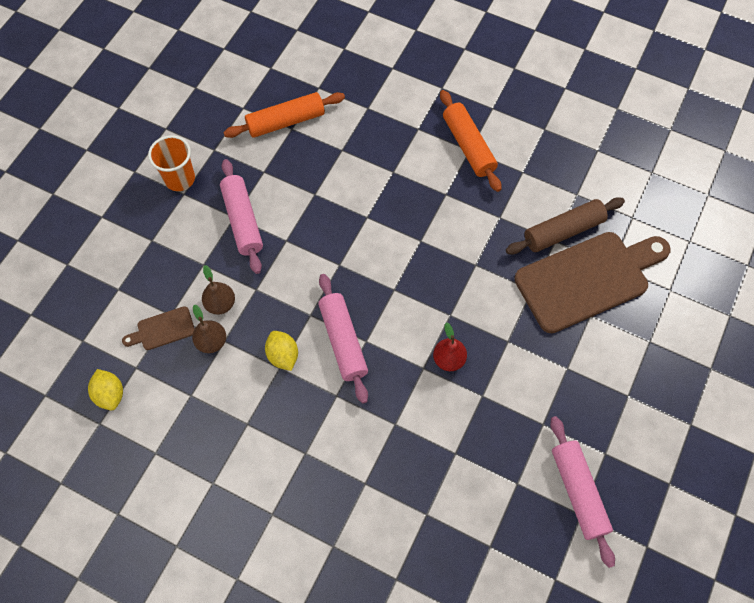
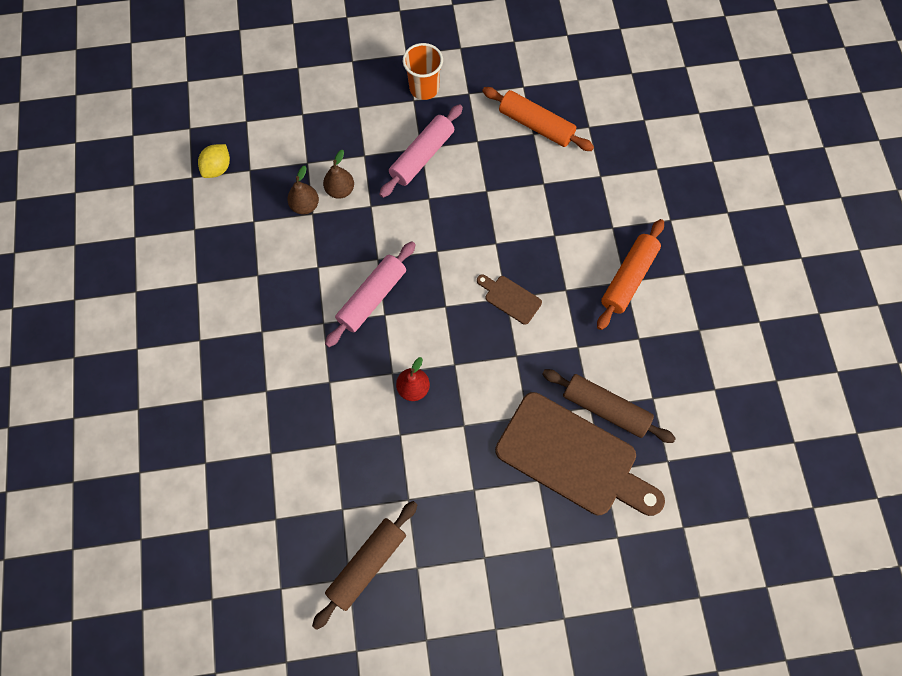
camera: 55 degrees right, 5 degrees up
(163, 329) = (291, 166): brown cutting board -> brown cutting board (510, 298)
(283, 355) = (329, 262): yellow lemon -> none
(578, 492) = (367, 564): pink rolling pin -> brown rolling pin

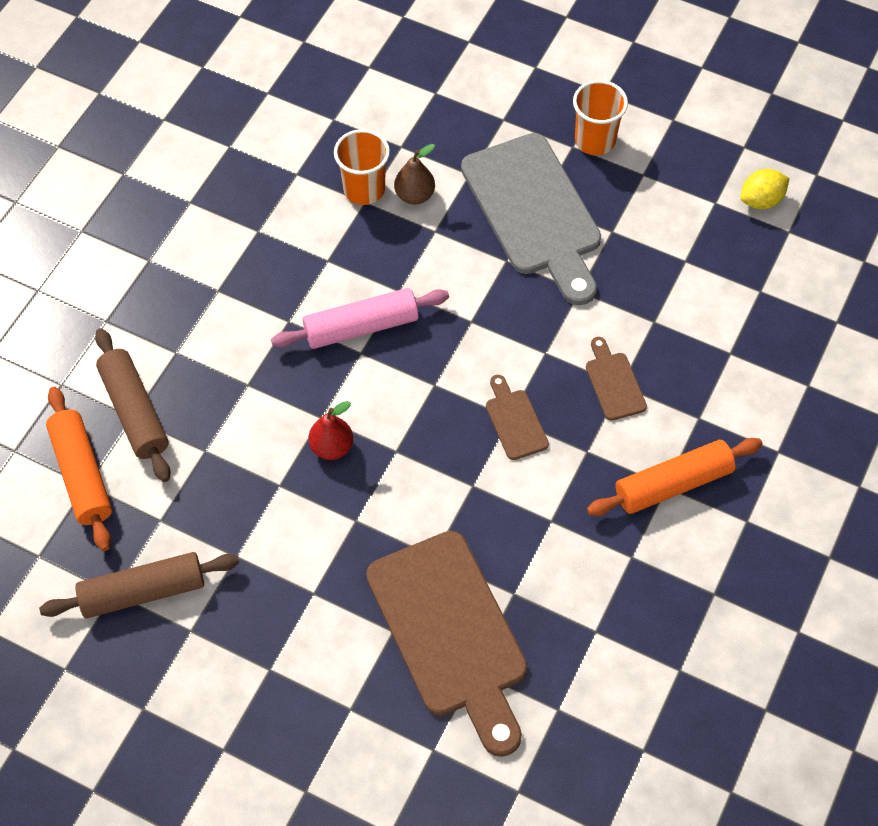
camera: 35 degrees right, 10 degrees down
(218, 168) = (301, 99): yellow lemon -> yellow lemon (761, 200)
(305, 205) = (364, 189): brown pear -> orange cup
(422, 156) = (534, 212): pink rolling pin -> grey cutting board
(536, 125) = (696, 253): orange rolling pin -> orange rolling pin (82, 474)
(549, 237) = (614, 383): none -> brown cutting board
(605, 408) = (530, 606): brown rolling pin -> brown rolling pin (135, 411)

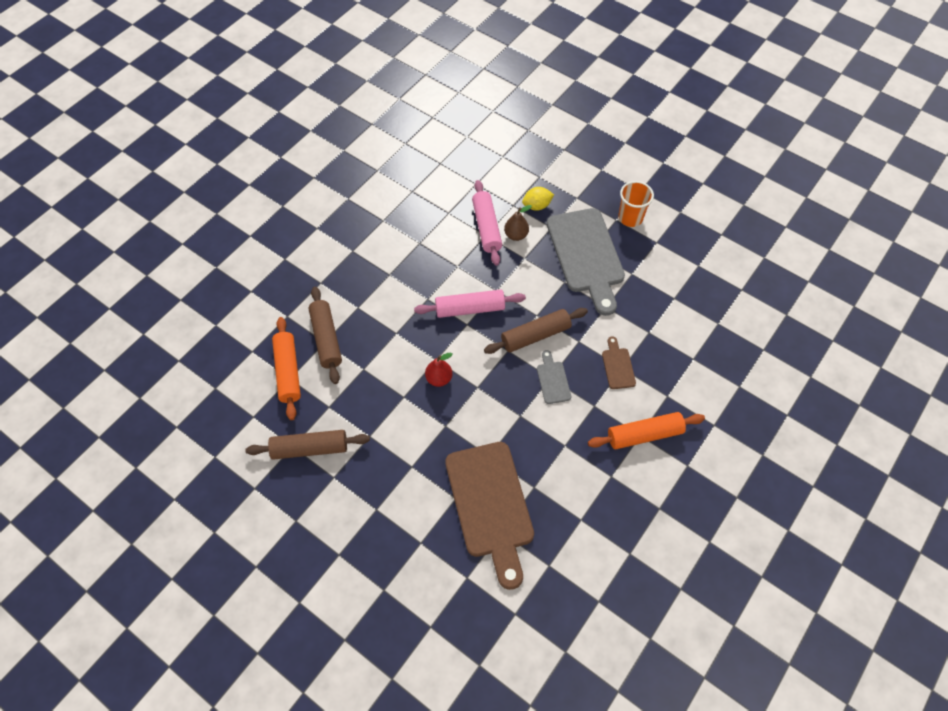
camera: 10 degrees right, 0 degrees up
(364, 189) = (486, 227): orange cup -> pink rolling pin
(475, 354) = (535, 335): none -> brown rolling pin
(514, 421) = (552, 380): brown cutting board -> grey cutting board
(761, 200) = (727, 268): yellow lemon -> yellow lemon (537, 206)

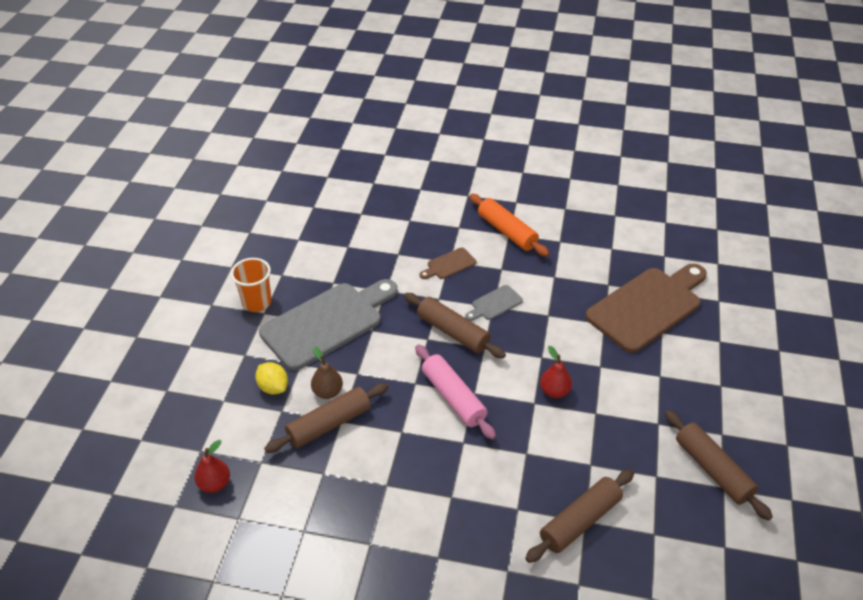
camera: 115 degrees left, 15 degrees down
(288, 371) = (647, 540): orange rolling pin -> none
(472, 157) = (215, 484): none -> red pear
(486, 227) = (329, 424): pink rolling pin -> brown rolling pin

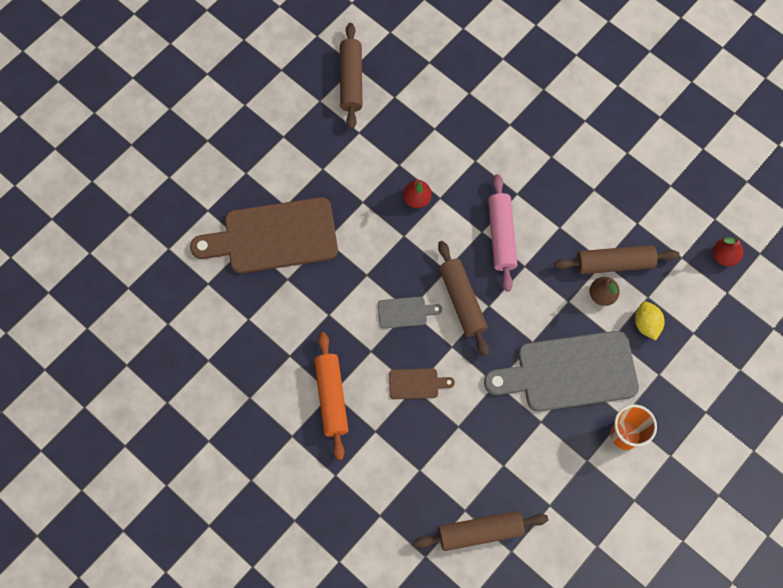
camera: 150 degrees left, 25 degrees up
(579, 521) = (472, 95): brown rolling pin -> brown rolling pin (480, 532)

